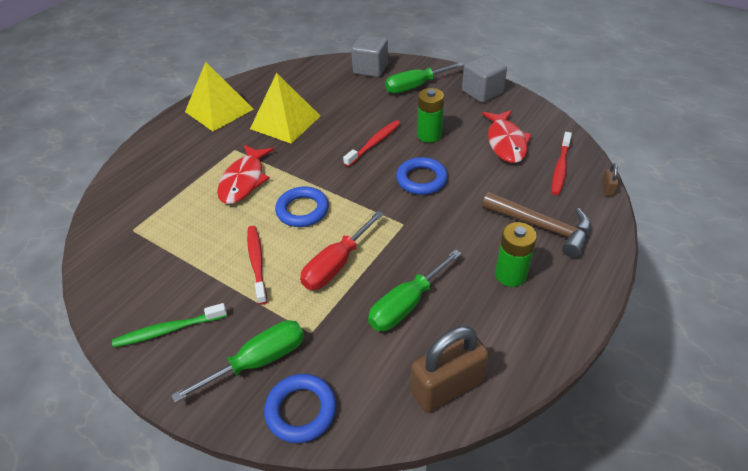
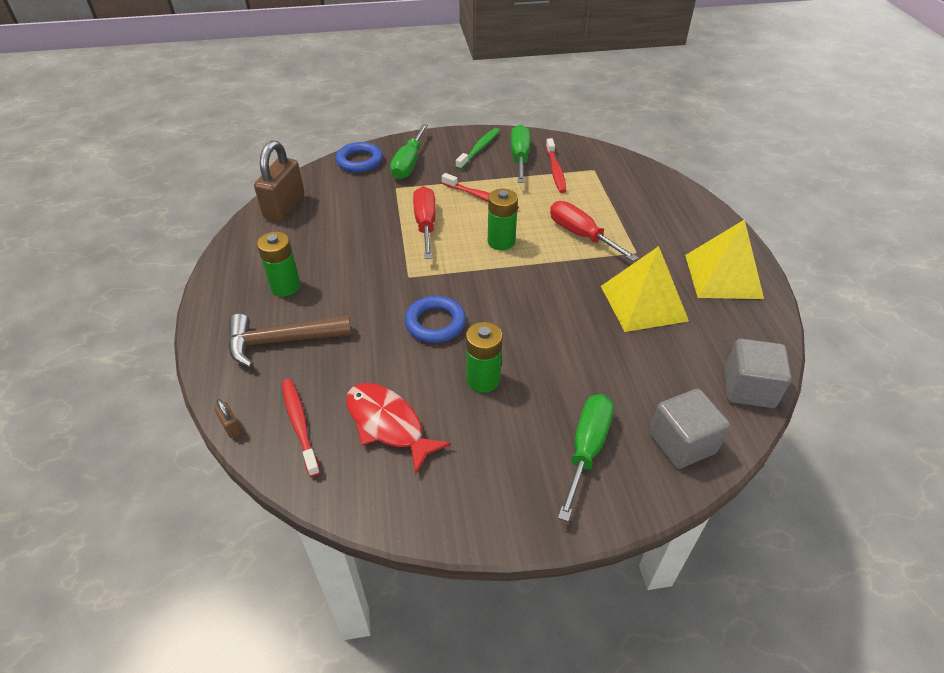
camera: 135 degrees right, 0 degrees up
(244, 181) = (581, 235): red fish -> red screwdriver
(302, 210) = (501, 241): blue ring -> green battery
(374, 143) = (526, 334): red toothbrush -> red toothbrush (555, 170)
(406, 304) = (349, 229): green screwdriver -> green screwdriver (520, 157)
(482, 92) = (491, 501): grey cube -> grey cube (748, 388)

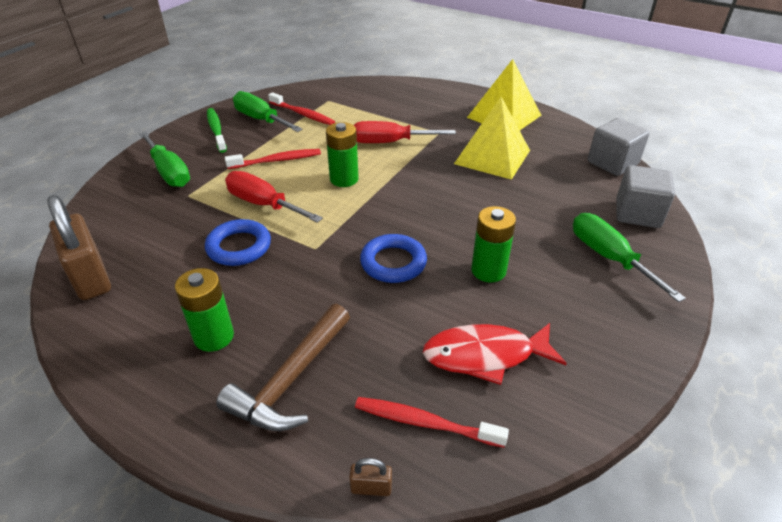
camera: 50 degrees left, 5 degrees down
(359, 161) = (113, 196): blue ring -> blue ring (239, 247)

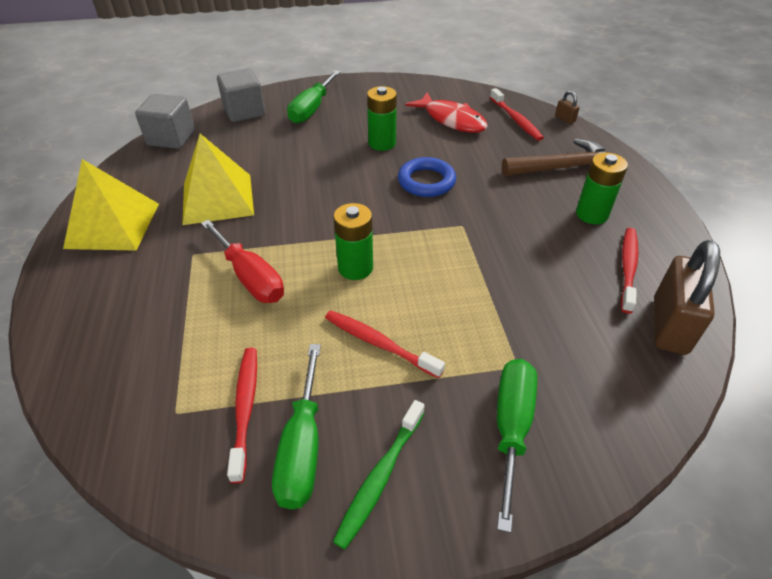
camera: 130 degrees left, 5 degrees up
(146, 302) = (628, 268): none -> red toothbrush
(239, 247) = (519, 266): blue ring -> none
(263, 204) = (456, 294): red screwdriver -> none

